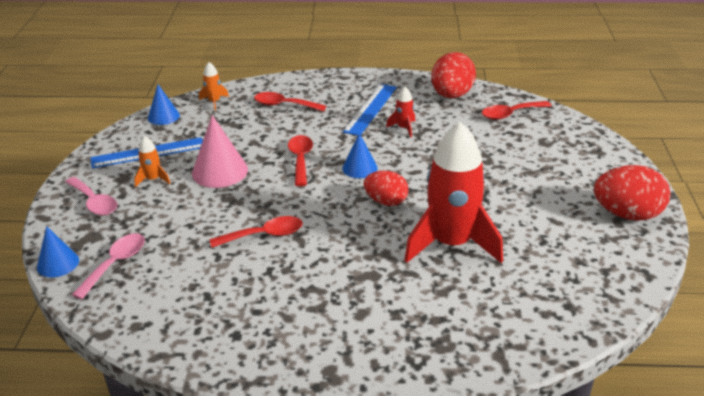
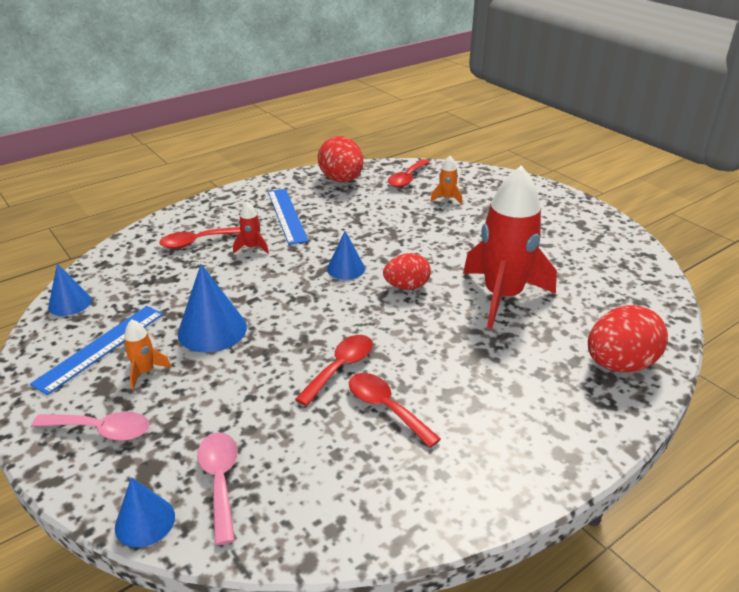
camera: 40 degrees left, 0 degrees up
(214, 102) = (113, 266): orange rocket -> orange rocket (446, 198)
(220, 171) = (212, 330): pink cone -> blue cone
(300, 159) = (281, 284): red spoon -> red spoon (385, 407)
(404, 128) = (338, 220): red rocket -> red rocket (252, 247)
(627, 214) = (581, 219): red egg -> red egg (619, 364)

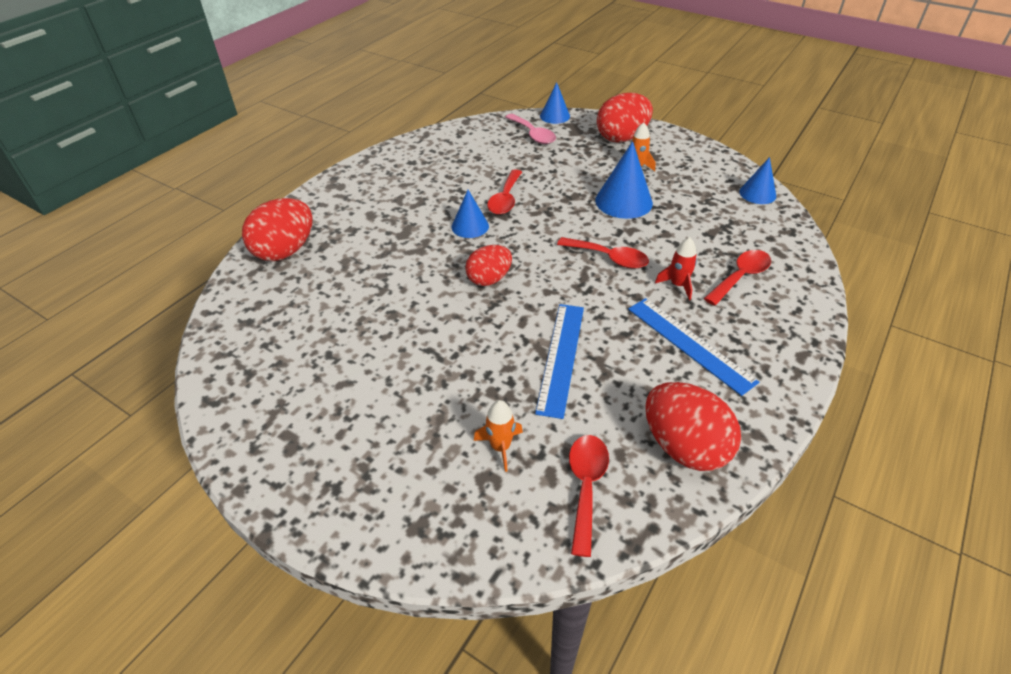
camera: 160 degrees right, 10 degrees up
(101, 347) = (686, 173): blue ruler -> blue ruler (561, 357)
(102, 430) = (622, 138): pink spoon -> red egg
(346, 268) = (561, 284): blue cone -> blue cone (470, 226)
(385, 407) = (460, 184): red spoon -> red spoon (609, 258)
(502, 296) = (390, 292): red rocket -> none

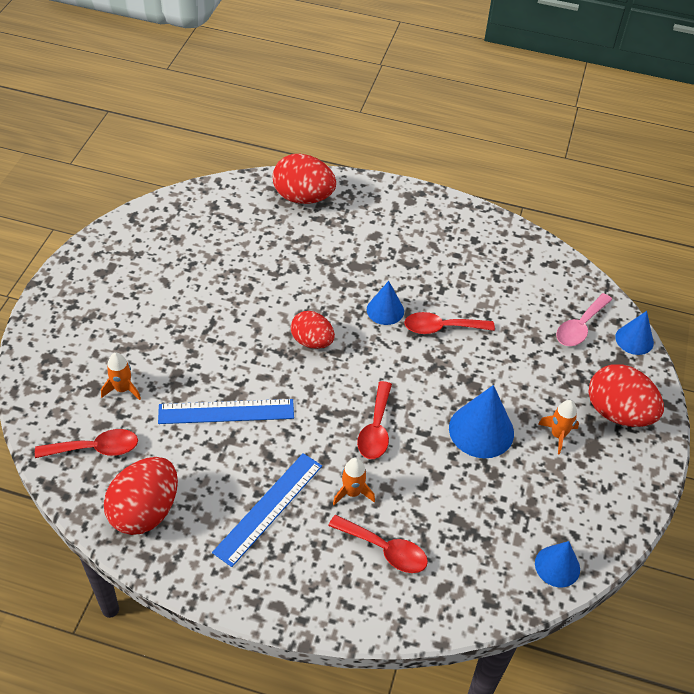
camera: 70 degrees right, 5 degrees up
(678, 285) = (352, 492): red rocket -> orange rocket

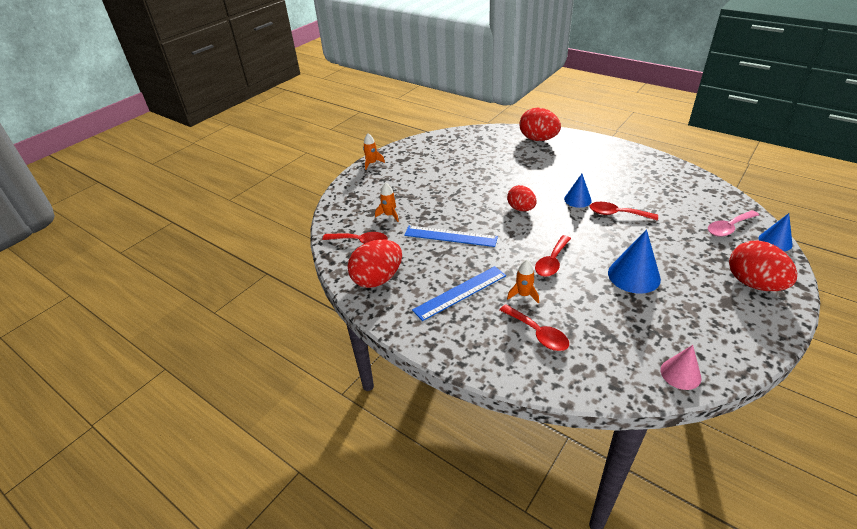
camera: 25 degrees right, 10 degrees down
(557, 566) = (680, 374): blue cone -> pink cone
(558, 435) = (697, 289): orange rocket -> orange rocket (372, 163)

